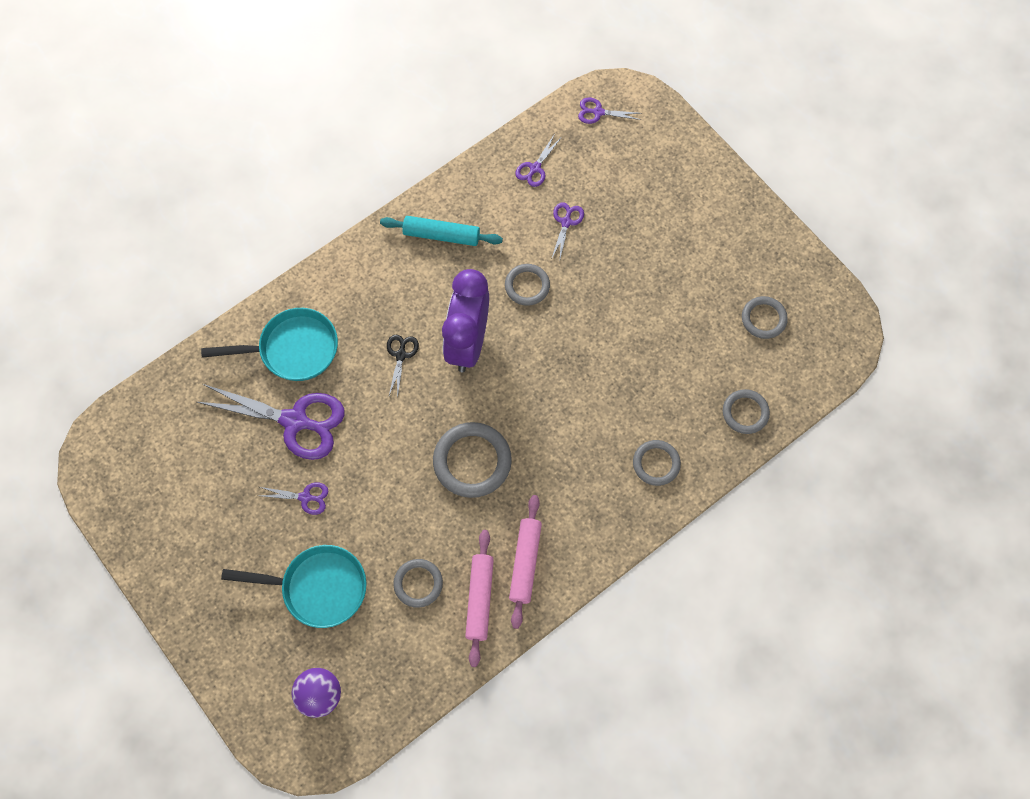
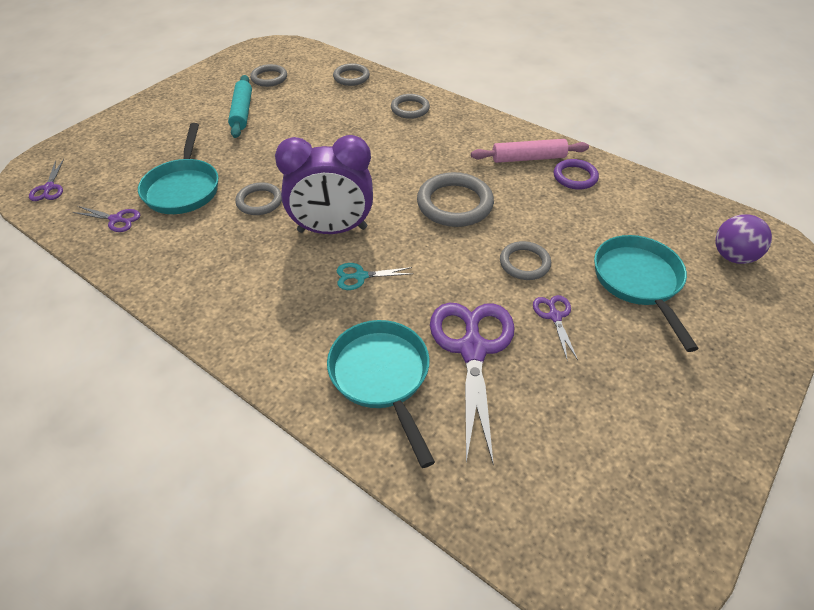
camera: 105 degrees left, 20 degrees down
(401, 355) = (360, 276): black scissors -> turquoise scissors
(418, 584) = (587, 215): grey ring -> grey ring (524, 263)
(441, 235) = (204, 275): turquoise rolling pin -> turquoise rolling pin (242, 112)
(479, 599) = (575, 177): pink rolling pin -> purple ring
(566, 222) = (183, 188): purple scissors -> turquoise pan

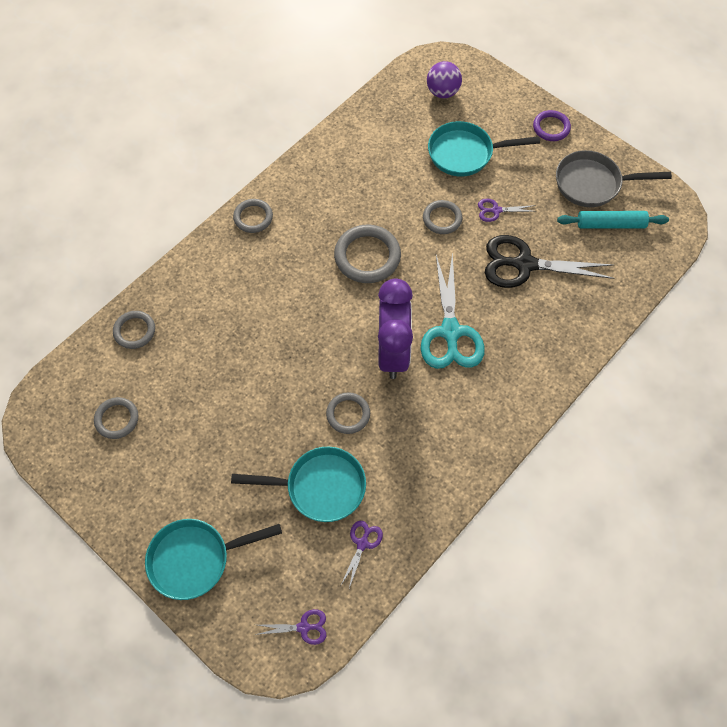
camera: 85 degrees left, 15 degrees up
(242, 112) = (187, 443): turquoise rolling pin -> turquoise rolling pin (610, 224)
(360, 276) = (450, 332): turquoise scissors -> turquoise scissors, size x2.15
(382, 376) = (547, 322): turquoise pan -> turquoise pan (195, 559)
(410, 109) = (211, 278): grey ring -> grey ring (253, 217)
(473, 349) = (524, 264): purple scissors -> black scissors
(528, 158) = (310, 192): pink rolling pin -> none
(575, 177) = (340, 164): purple ring -> purple ring (551, 127)
(648, 440) = (592, 183): none -> grey pan

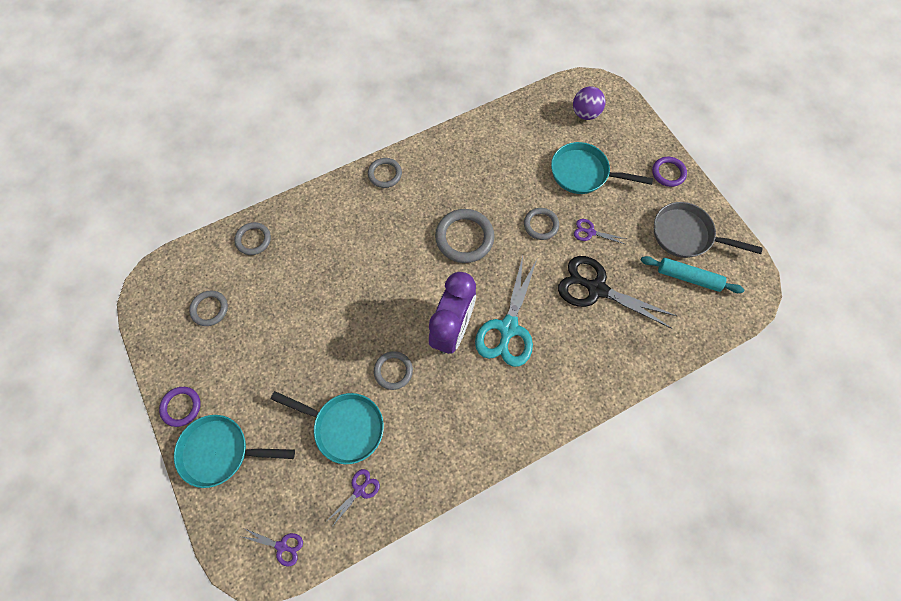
camera: 20 degrees right, 5 degrees up
(130, 530) = (181, 407): none -> purple ring

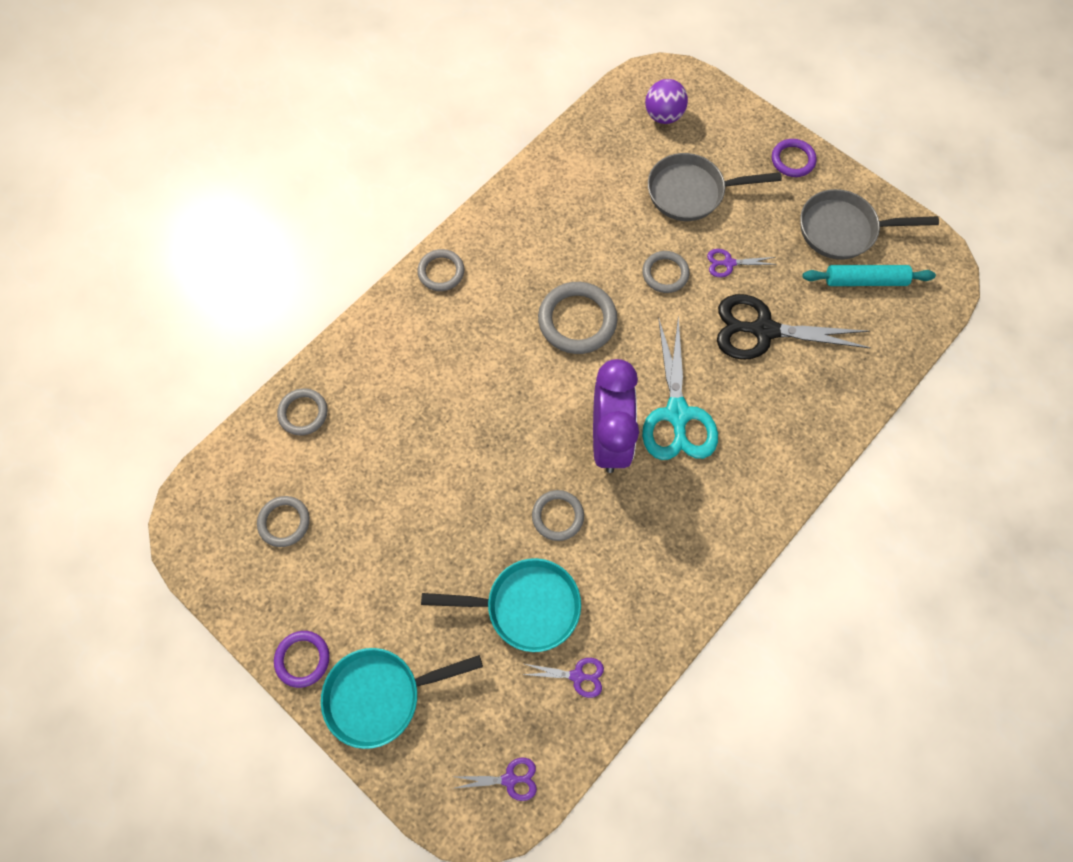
camera: 20 degrees left, 0 degrees up
(359, 490) = (577, 676): purple scissors -> purple scissors turned 75 degrees clockwise
(583, 173) = (691, 192): turquoise pan -> grey pan

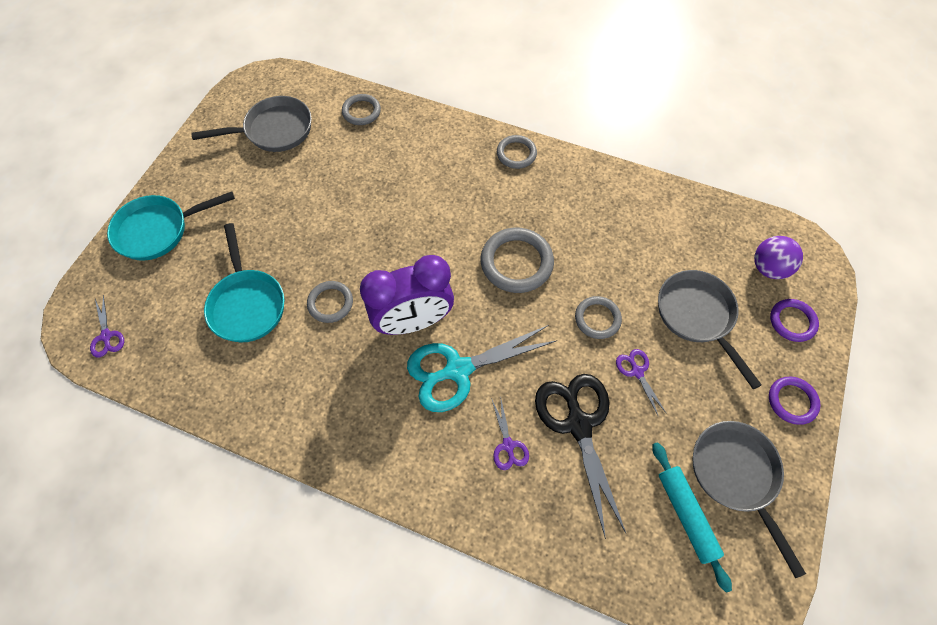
camera: 70 degrees right, 5 degrees down
(284, 522) = (274, 130): grey ring -> grey pan
(302, 659) = (176, 176): purple ring -> purple ring (792, 321)
(380, 695) = (158, 230): turquoise pan -> turquoise pan turned 75 degrees counterclockwise
(577, 676) = (197, 360): purple scissors -> purple scissors (508, 445)

